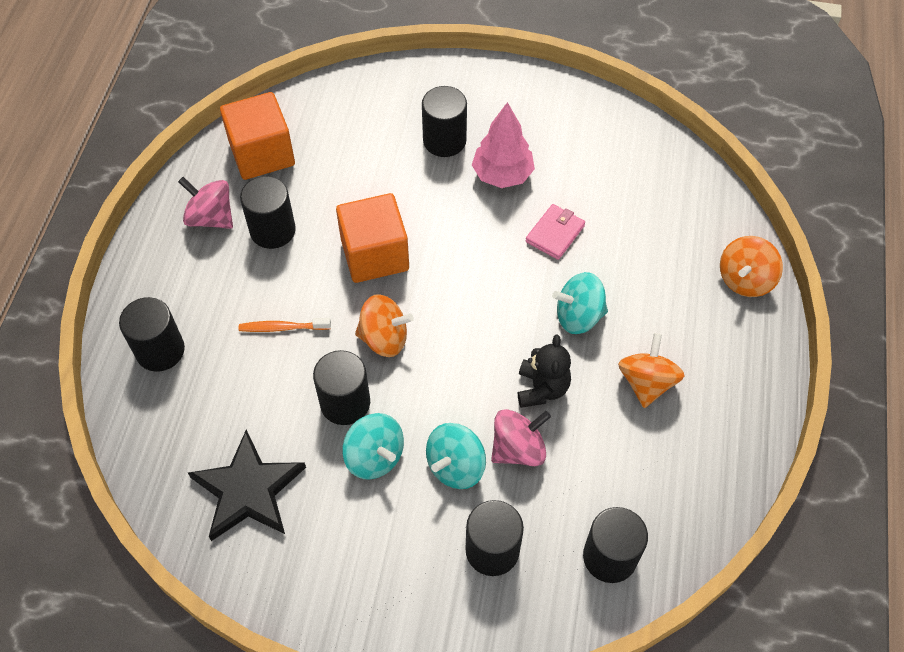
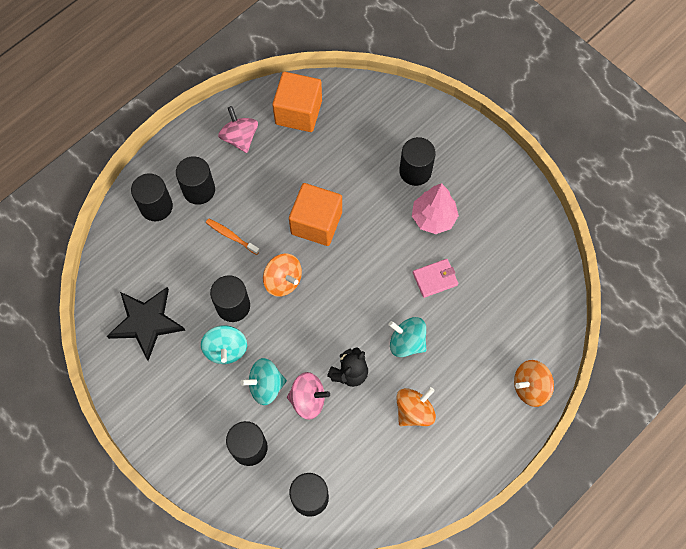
camera: 35 degrees right, 10 degrees up
(272, 230) = (269, 169): black cylinder -> black cylinder (199, 190)

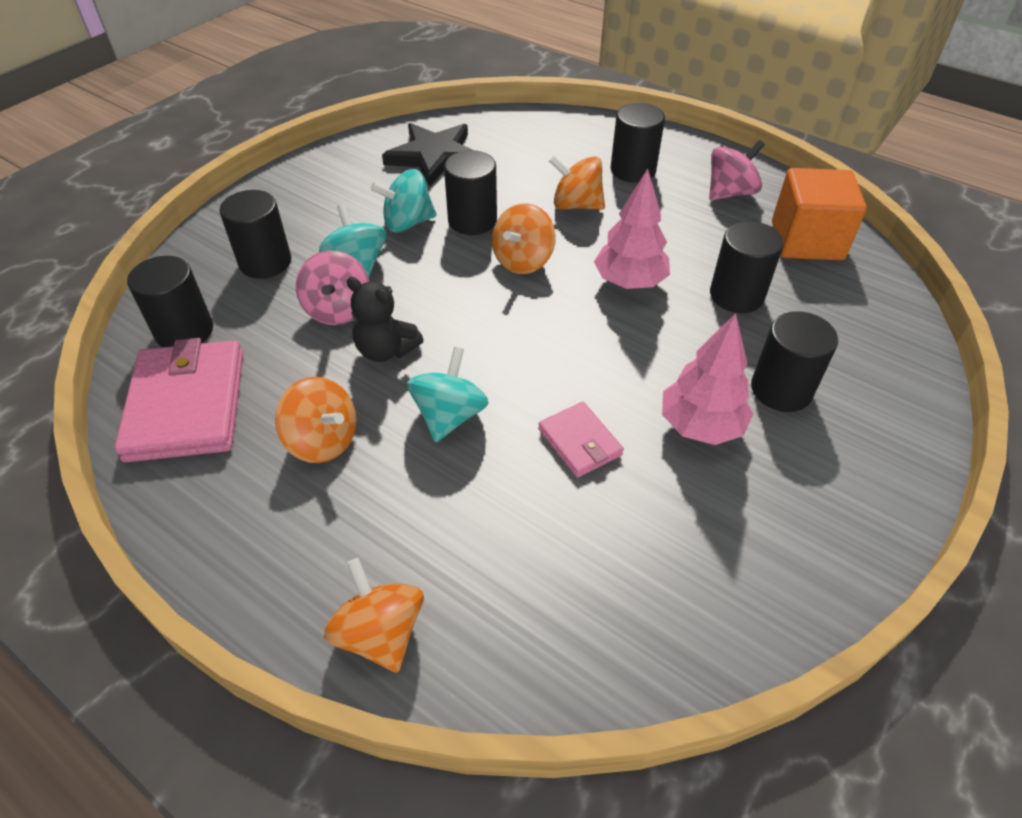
camera: 80 degrees right, 20 degrees down
(156, 206) = (594, 142): black cylinder -> black cylinder (736, 295)
(231, 236) = (576, 205): orange toothbrush -> orange spinning top
(316, 223) = (629, 282): orange cube -> pink tree
(375, 489) = (187, 405): none -> pink wallet

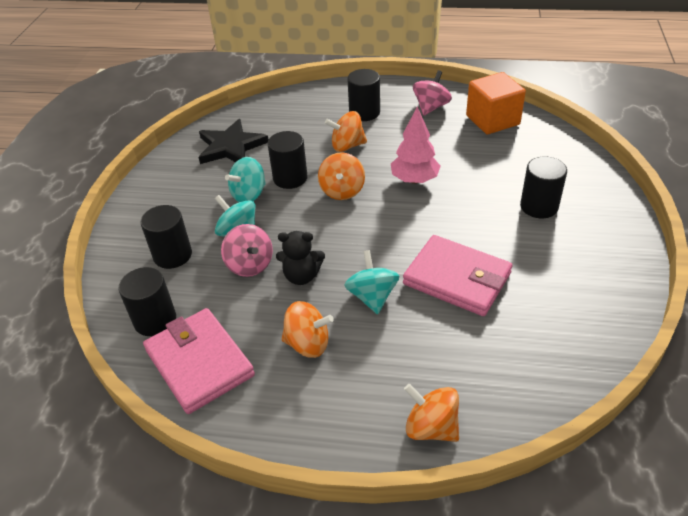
camera: 25 degrees left, 5 degrees down
(579, 442) = (457, 279): pink wallet -> pink wallet, size x1.92
(700, 426) = (513, 243): pink tree -> none
(736, 295) = (478, 165): black cylinder -> none

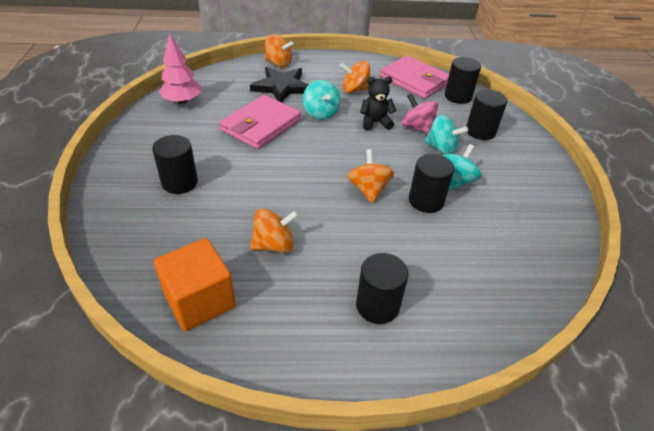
camera: 165 degrees right, 0 degrees up
(231, 147) = (515, 237): black star -> black star (282, 87)
(347, 146) = (382, 245): orange spinning top -> orange spinning top (274, 245)
(414, 180) = (299, 205): pink tree -> pink tree (182, 101)
(431, 107) = (284, 323): pink spinning top -> none
(457, 279) = (261, 125): pink wallet -> pink wallet turned 75 degrees counterclockwise

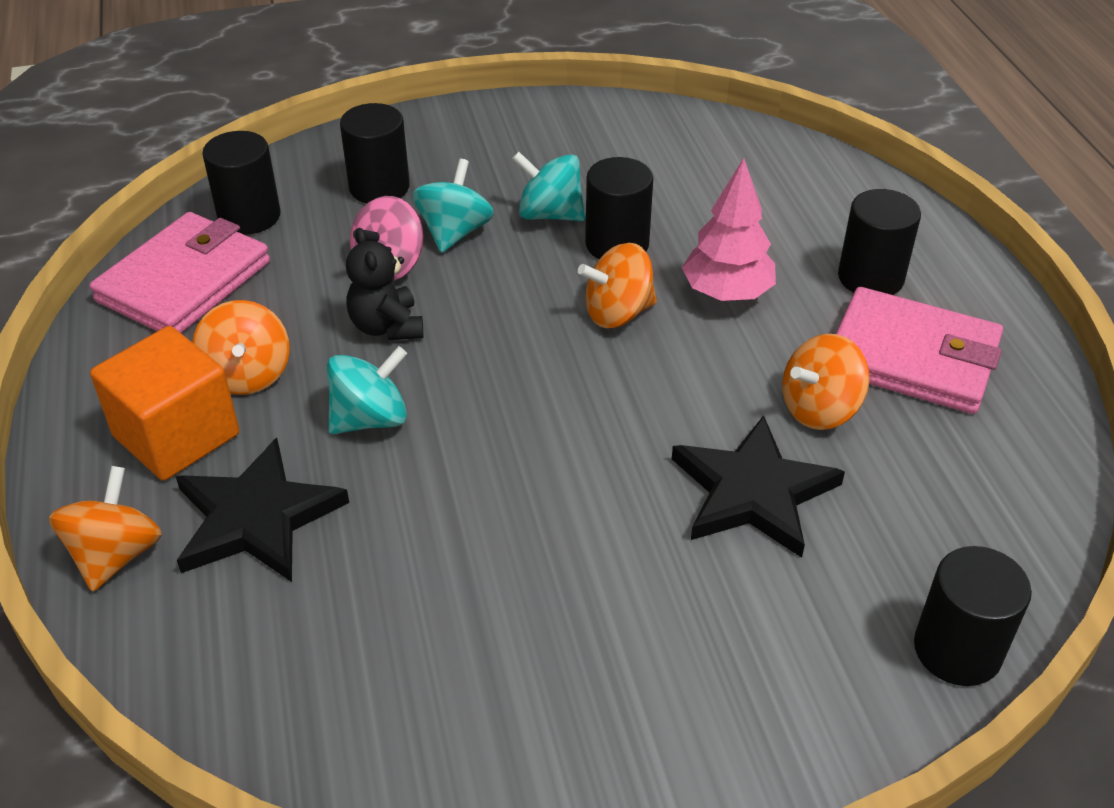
camera: 100 degrees left, 0 degrees up
(179, 182) = (726, 604): black cylinder -> black cylinder (957, 650)
(182, 101) = (382, 729): pink tree -> pink tree (726, 293)
(199, 300) = (988, 471): orange cube -> orange cube (176, 435)
(232, 206) = (753, 492): none -> black star
(261, 125) = (454, 517): pink wallet -> pink wallet (912, 357)
(274, 245) = (819, 409): orange spinning top -> orange spinning top turned 90 degrees counterclockwise

